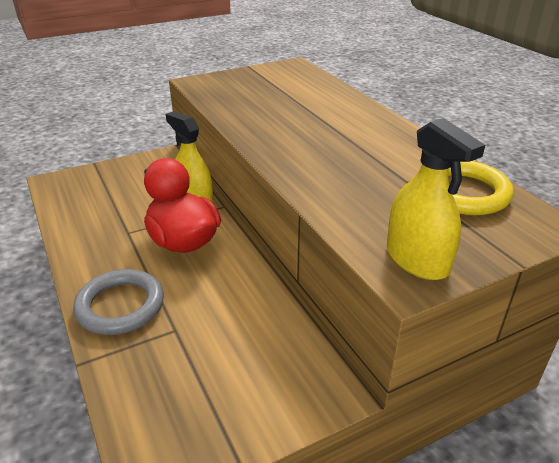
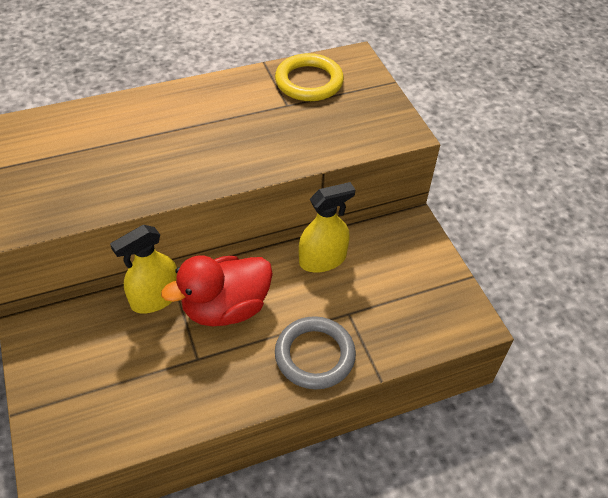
camera: 85 degrees left, 15 degrees up
(417, 260) = (386, 124): yellow spray bottle -> yellow spray bottle (322, 259)

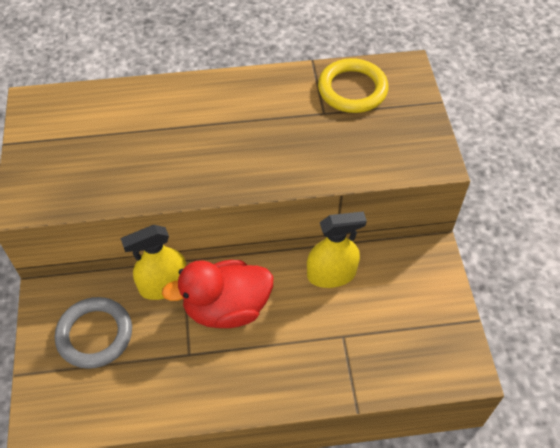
camera: 15 degrees right, 5 degrees up
(314, 355) = (299, 373): grey ring -> grey ring (95, 335)

